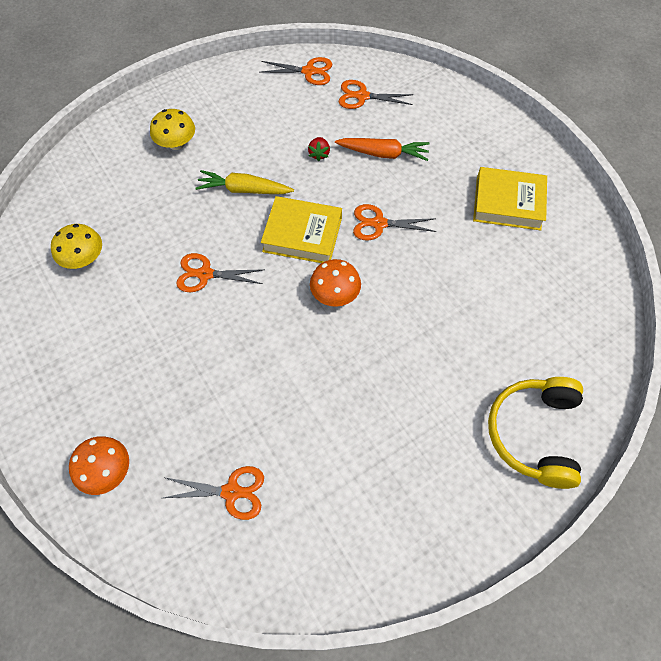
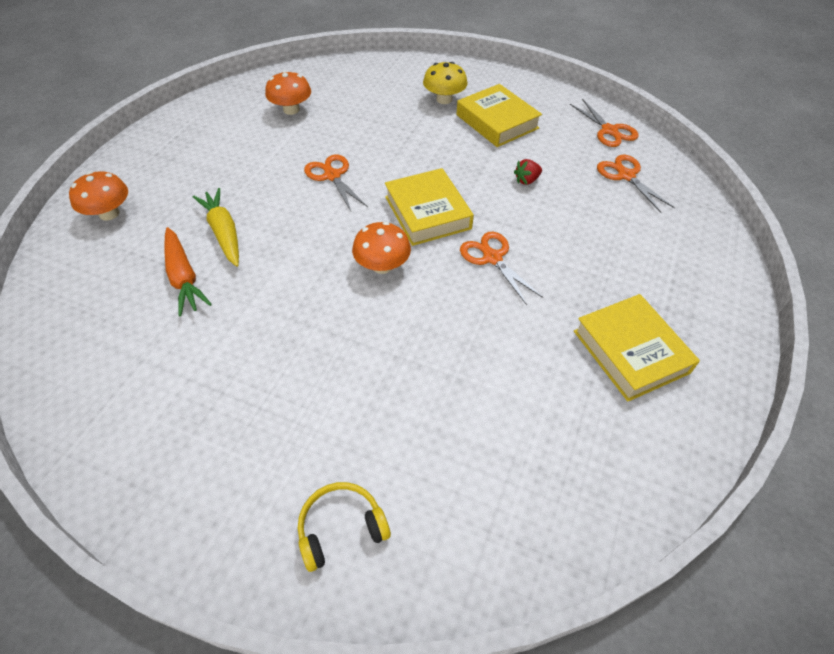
camera: 55 degrees right, 10 degrees down
(84, 259) = (291, 110): yellow mushroom -> orange mushroom
(232, 492) = (127, 296): orange scissors -> none
(237, 128) = (497, 121): none -> yellow book
(244, 190) = (438, 156): yellow carrot -> yellow carrot (224, 232)
(383, 153) = (577, 221): orange carrot -> orange carrot (184, 277)
(534, 434) = (341, 528): yellow headphones -> yellow headphones, size x0.58

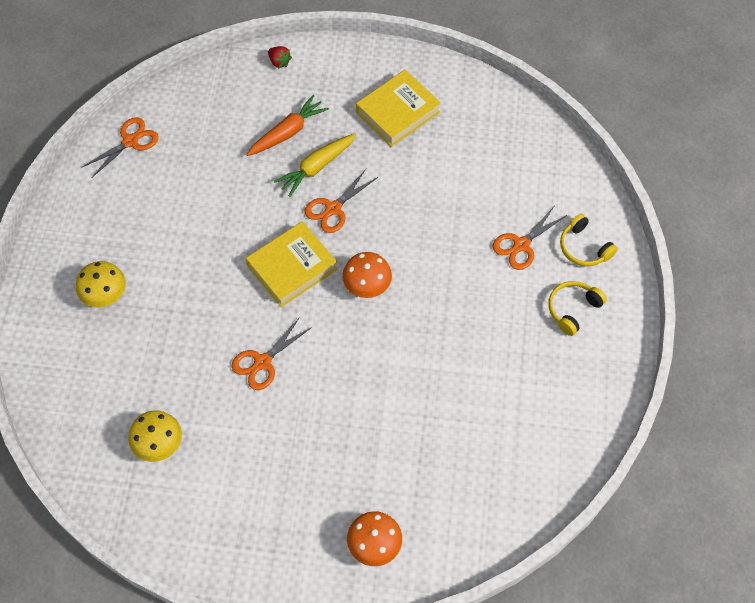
camera: 105 degrees left, 10 degrees up
(184, 277) = (429, 433): orange carrot -> orange carrot (288, 132)
(224, 232) = (367, 426): yellow carrot -> yellow carrot (317, 167)
(250, 475) = (573, 309): none -> yellow headphones
(291, 110) = (158, 444): orange mushroom -> yellow mushroom
(497, 121) = (136, 238): yellow book -> none
(526, 180) = (225, 199): red strawberry -> red strawberry (279, 62)
(626, 175) = (198, 125): orange scissors -> orange scissors (521, 245)

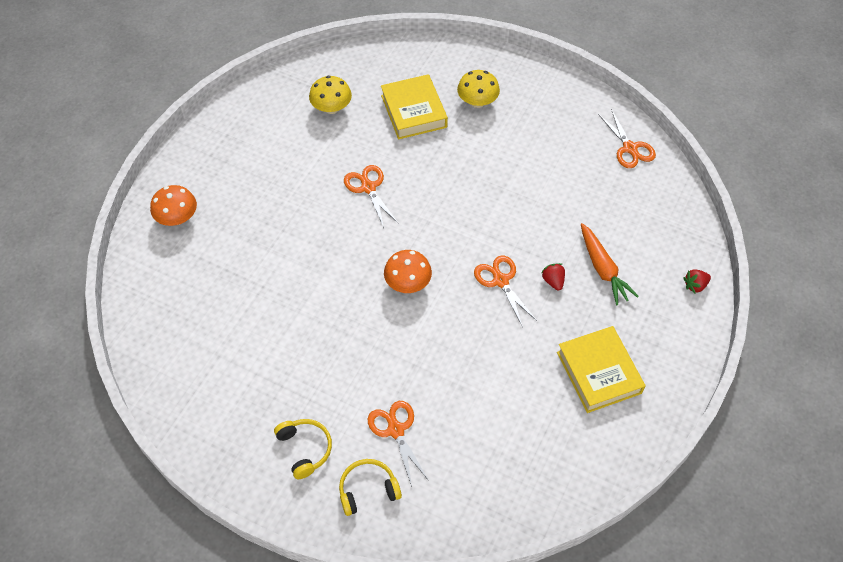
camera: 110 degrees right, 5 degrees down
(292, 267) = (450, 232): yellow book -> yellow book (414, 111)
(317, 167) = (553, 281): yellow carrot -> red strawberry

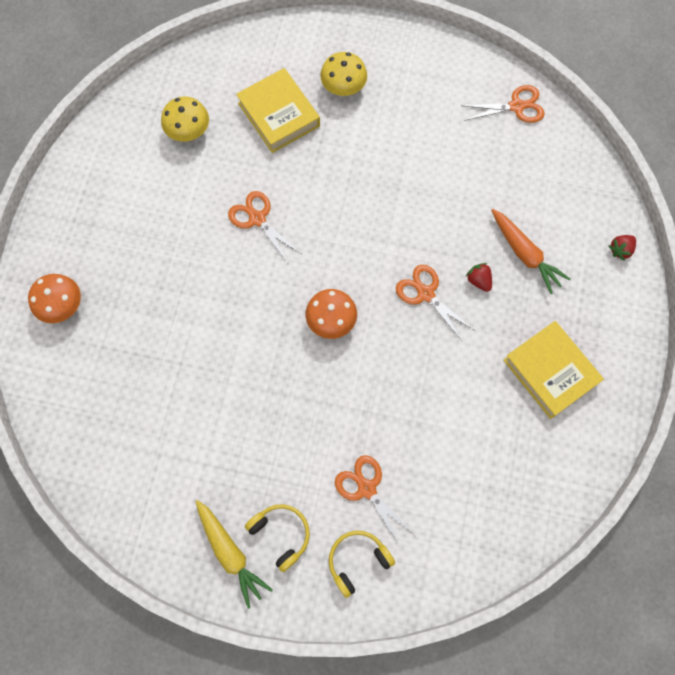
camera: 15 degrees left, 15 degrees up
(254, 453) = (230, 553): none -> yellow carrot
(630, 148) = (516, 106): orange scissors -> orange scissors turned 60 degrees counterclockwise

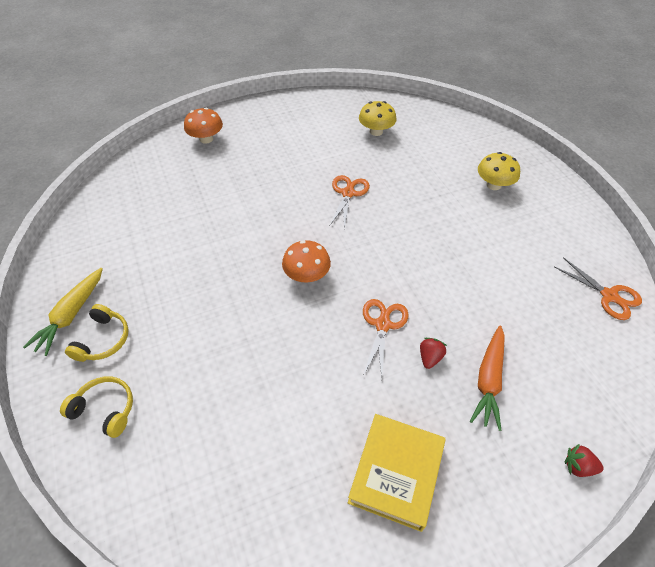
camera: 55 degrees right, 20 degrees down
(279, 114) = (435, 164): yellow book -> none
(366, 488) = (177, 379): orange scissors -> none

